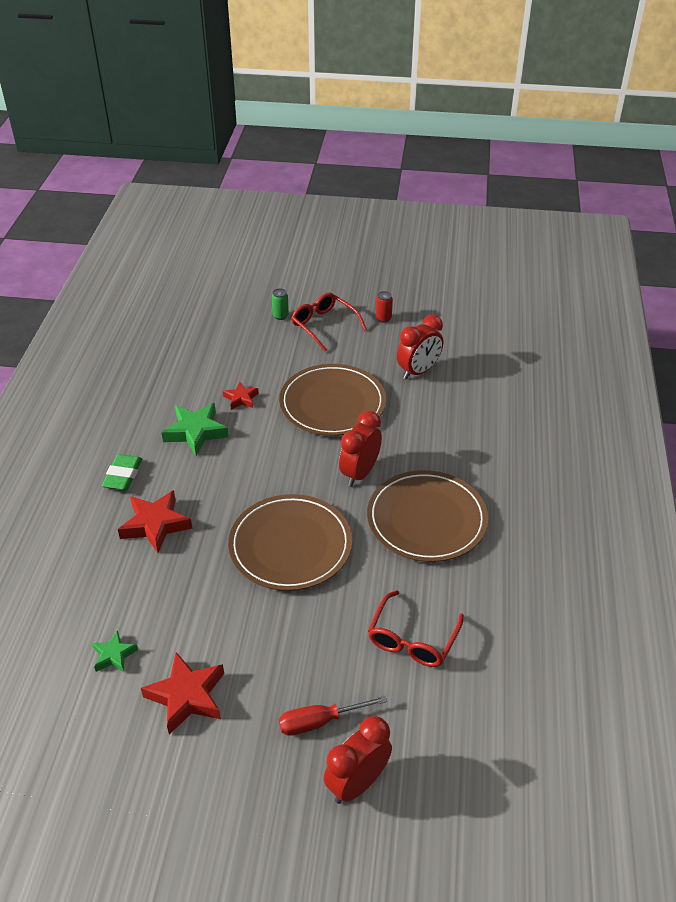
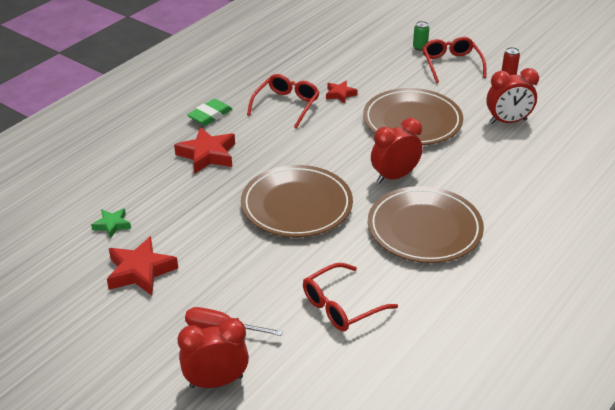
camera: 30 degrees right, 5 degrees down
(195, 432) = (286, 105): green star -> red glasses

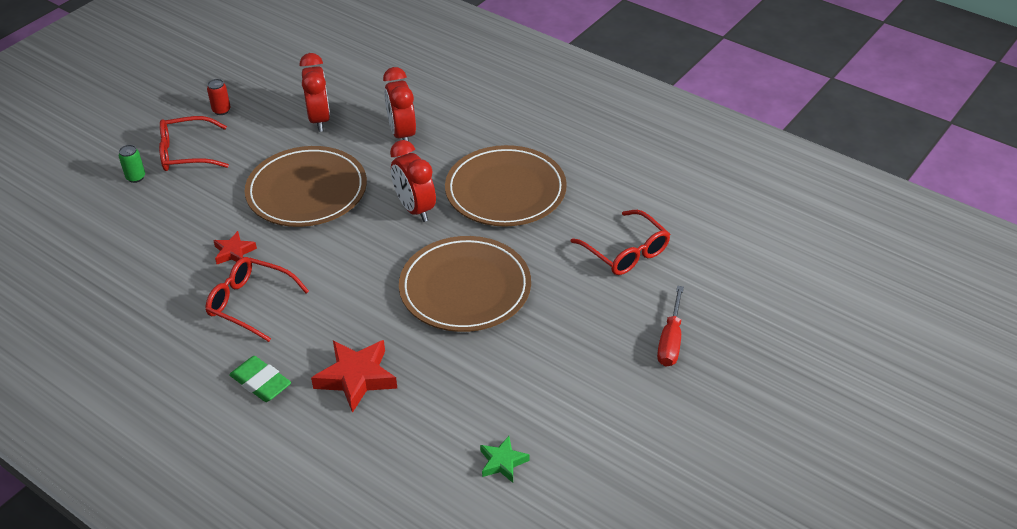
camera: 90 degrees left, 5 degrees up
(140, 271) = (587, 421): red star -> none
(216, 382) = (742, 340): red clock -> red clock (402, 134)

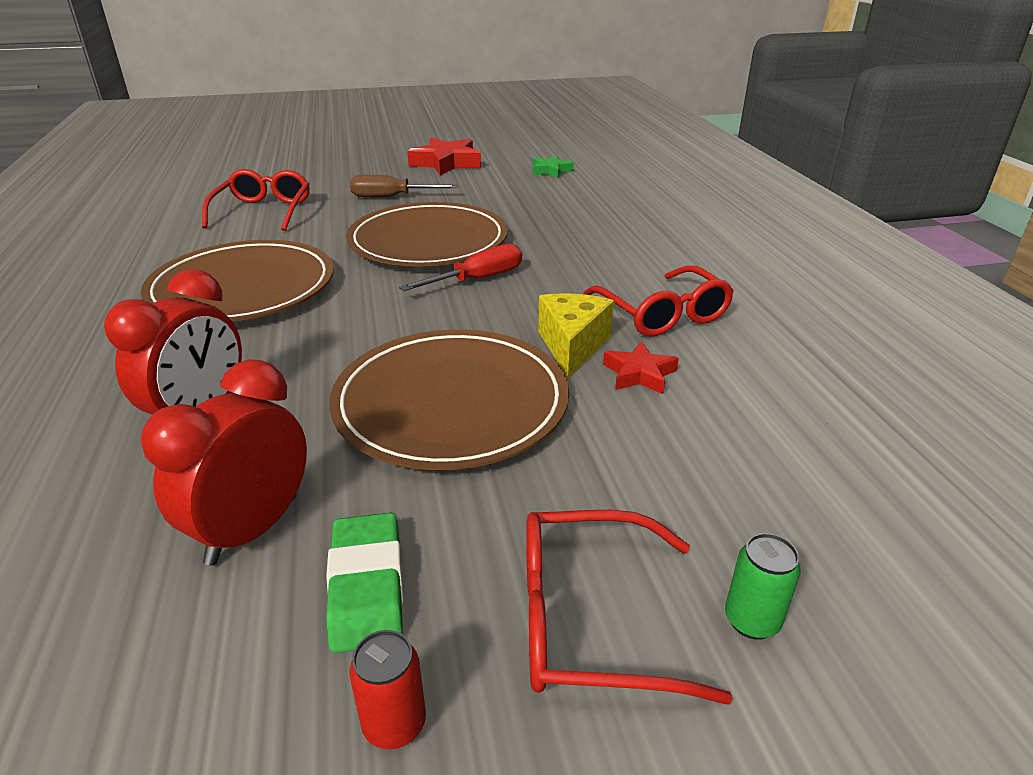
camera: 140 degrees left, 10 degrees down
(186, 153) = (589, 620): red glasses -> red glasses turned 150 degrees clockwise
(261, 382) = (701, 257): green eraser -> green eraser (367, 587)
(282, 251) = (572, 346): none -> yellow cheese
(356, 378) = (605, 231): red star -> red star (446, 163)
(415, 209) = (358, 316): red clock -> none
(571, 325) = (391, 197): none -> brown screwdriver
(670, 341) = (347, 171): red screwdriver -> red screwdriver (478, 279)

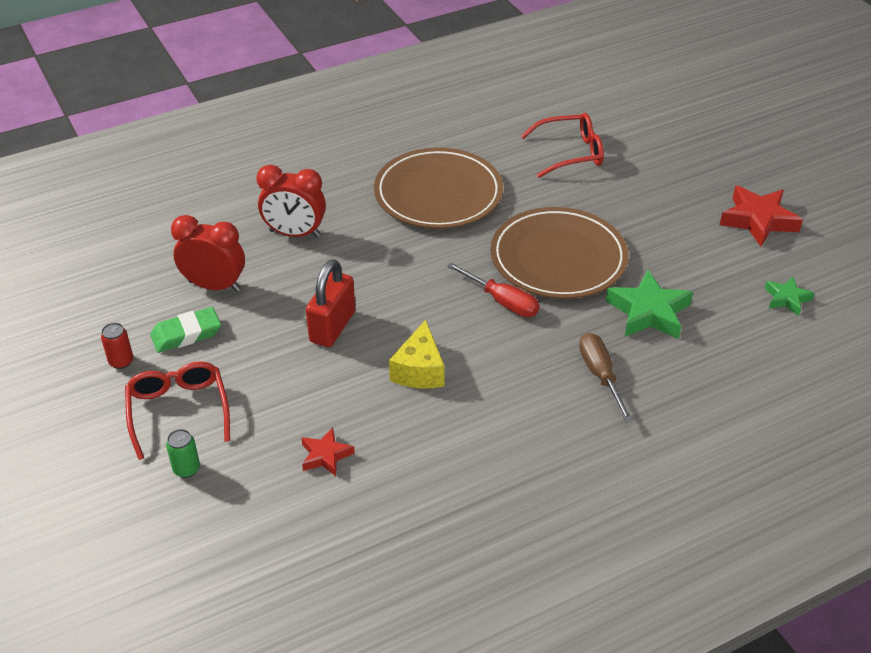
camera: 75 degrees right, 10 degrees up
(391, 197) = (643, 210): brown screwdriver -> brown screwdriver (600, 375)
(451, 404) = (332, 327): brown plate -> red padlock
(538, 217) = (649, 312): none -> green star
(572, 346) = (419, 370): yellow cheese -> yellow cheese turned 105 degrees clockwise
(639, 374) = (393, 409): red star -> red star (325, 455)
(662, 314) = (486, 415): red glasses -> none

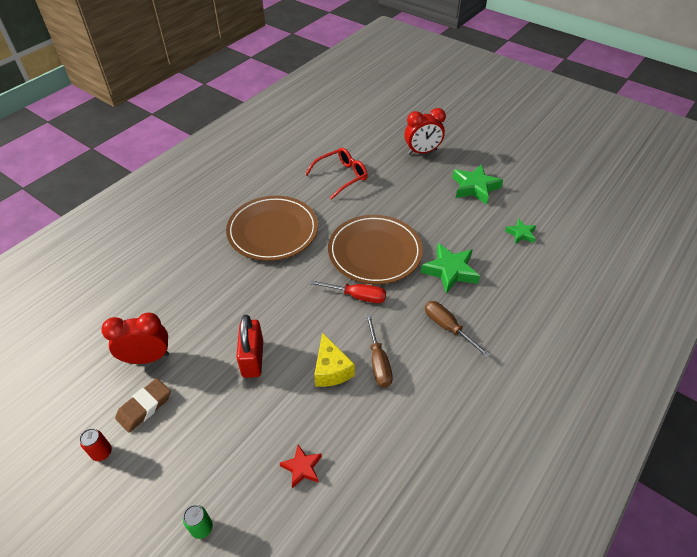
camera: 25 degrees left, 5 degrees up
(178, 411) = (170, 478): red glasses -> none
(186, 334) = (144, 407): green eraser -> brown eraser
(295, 233) = (188, 294): red clock -> red clock (422, 152)
(483, 382) = (378, 362): none -> brown screwdriver
(758, 220) = (475, 187): red star -> green star

